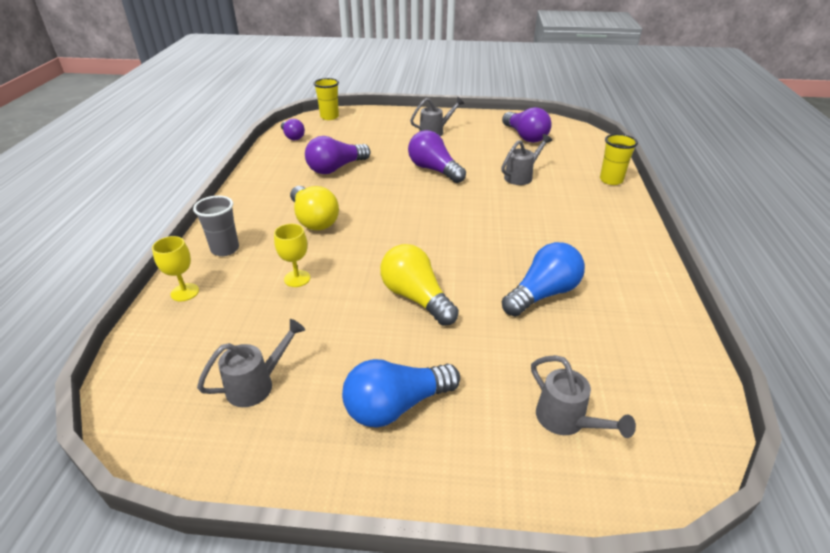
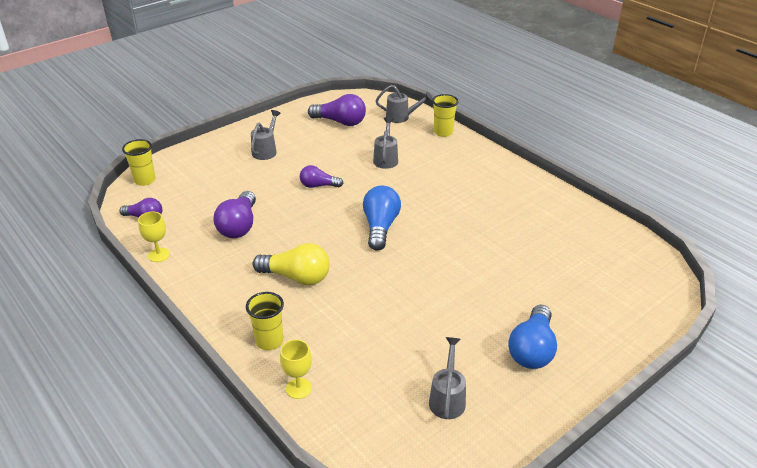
camera: 45 degrees left, 0 degrees up
(225, 249) = (269, 341): grey cup -> yellow cup
(297, 278) = (359, 324): yellow goblet -> yellow goblet (159, 255)
(416, 298) = (450, 285): yellow light bulb -> none
(434, 170) = (318, 186): purple light bulb -> purple light bulb, size x0.63
(543, 294) = (510, 236): blue light bulb -> blue light bulb (380, 227)
(566, 421) = (608, 297): grey watering can -> grey watering can (401, 117)

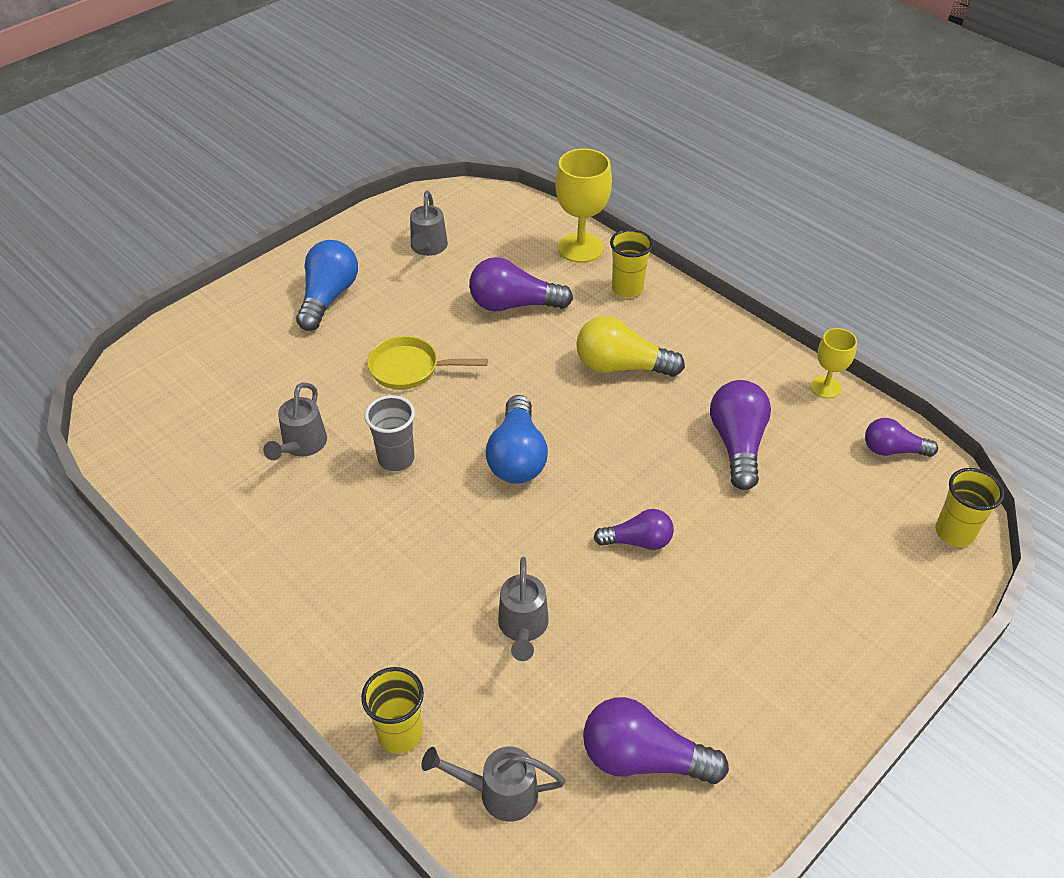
camera: 175 degrees right, 10 degrees up
(266, 150) = (773, 635): grey watering can -> grey watering can (301, 445)
(298, 388) = (580, 248): yellow goblet -> yellow goblet, size x1.72
(370, 332) = (514, 305): none -> purple light bulb
(454, 285) = (410, 369): none -> yellow pan
(457, 230) = (396, 459): none -> grey cup

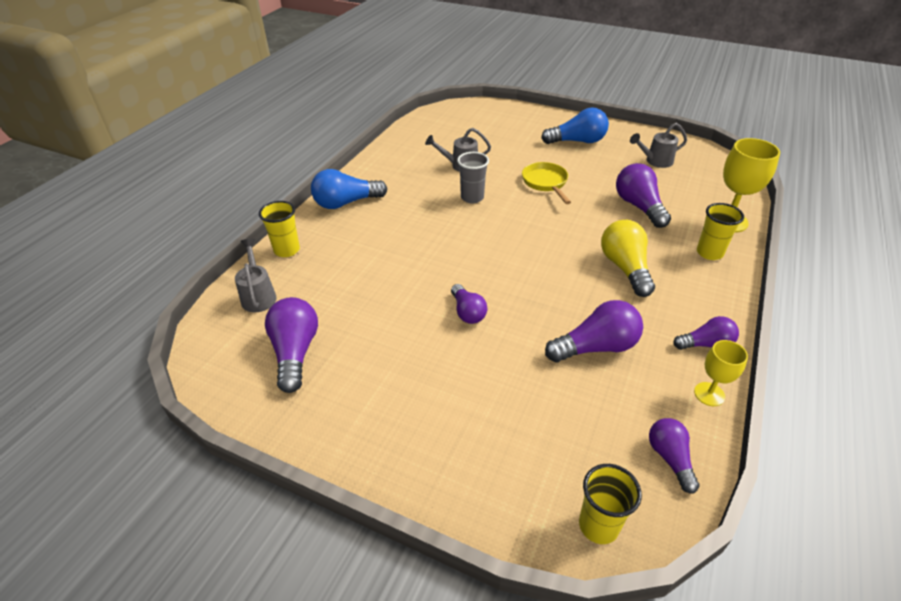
camera: 70 degrees right, 5 degrees down
(517, 457) = (505, 241): blue light bulb -> blue light bulb (346, 203)
(523, 627) = (373, 277): grey watering can -> none
(761, 358) = (706, 344): none -> purple light bulb

